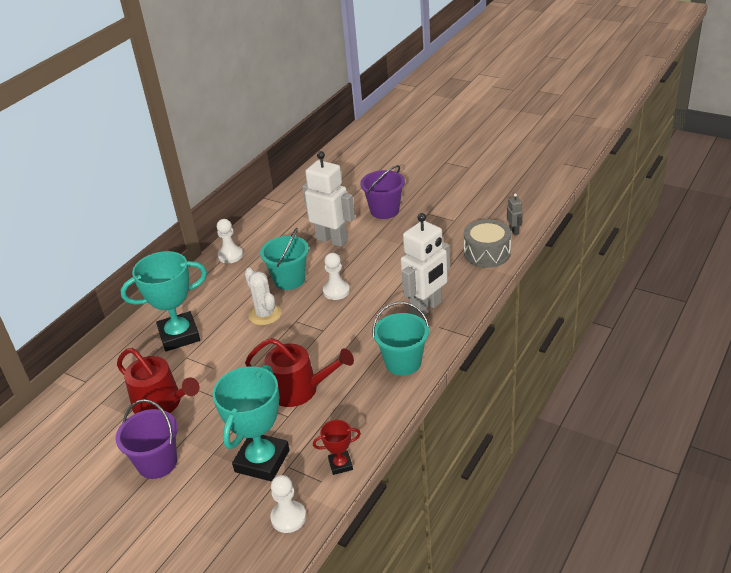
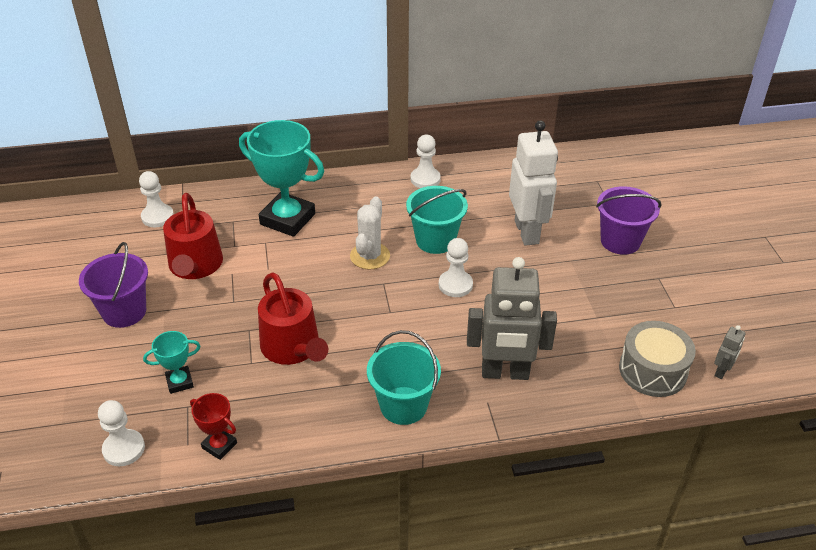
camera: 45 degrees right, 5 degrees up
(82, 402) = (157, 217): none -> white pawn
(262, 461) = (179, 382): turquoise trophy -> turquoise trophy, size x0.48
(426, 308) = (505, 373): white robot -> grey robot

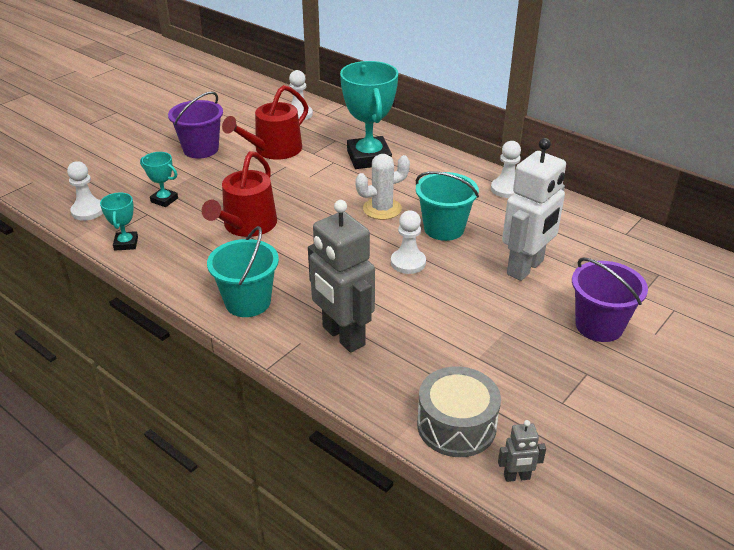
camera: 50 degrees right, 5 degrees down
(219, 445) = (126, 243): red trophy -> turquoise trophy

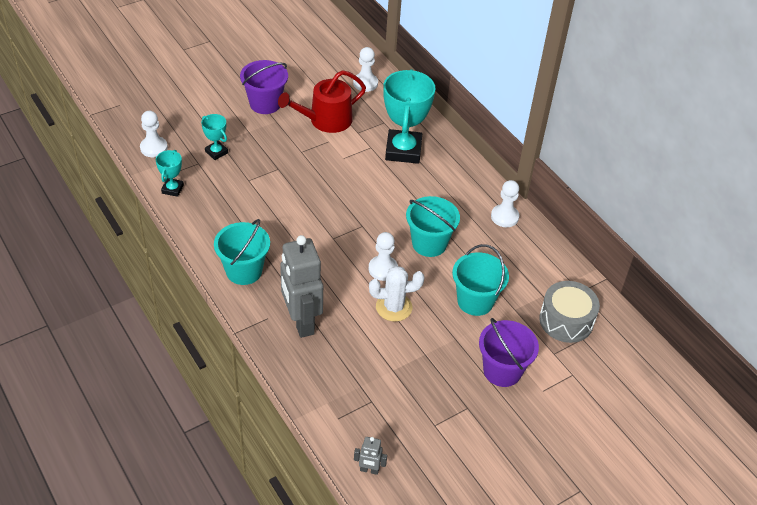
camera: 15 degrees right, 10 degrees up
(247, 225) = (271, 196): red watering can -> none
(382, 209) = (388, 209): white cactus -> white cactus (394, 307)
(456, 425) = (348, 419): grey drum -> grey drum (566, 320)
(525, 268) = (475, 301): white robot -> turquoise bucket

